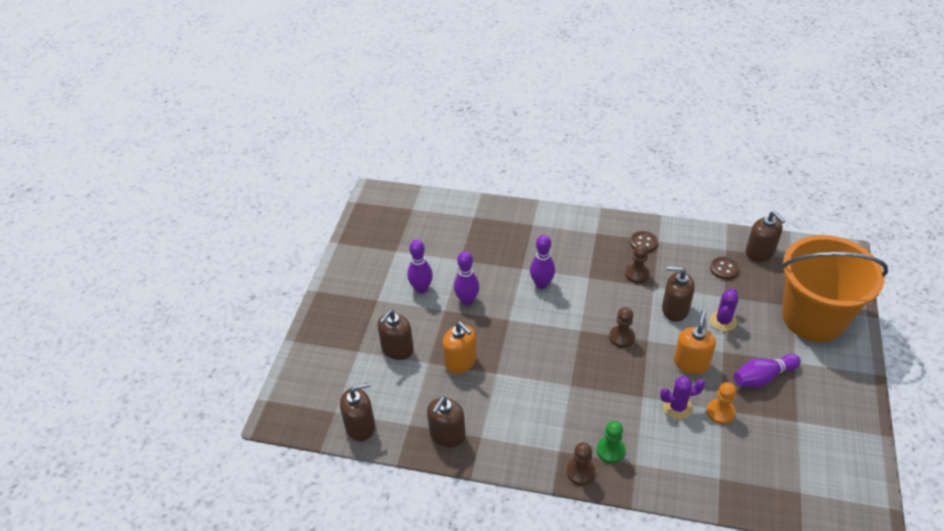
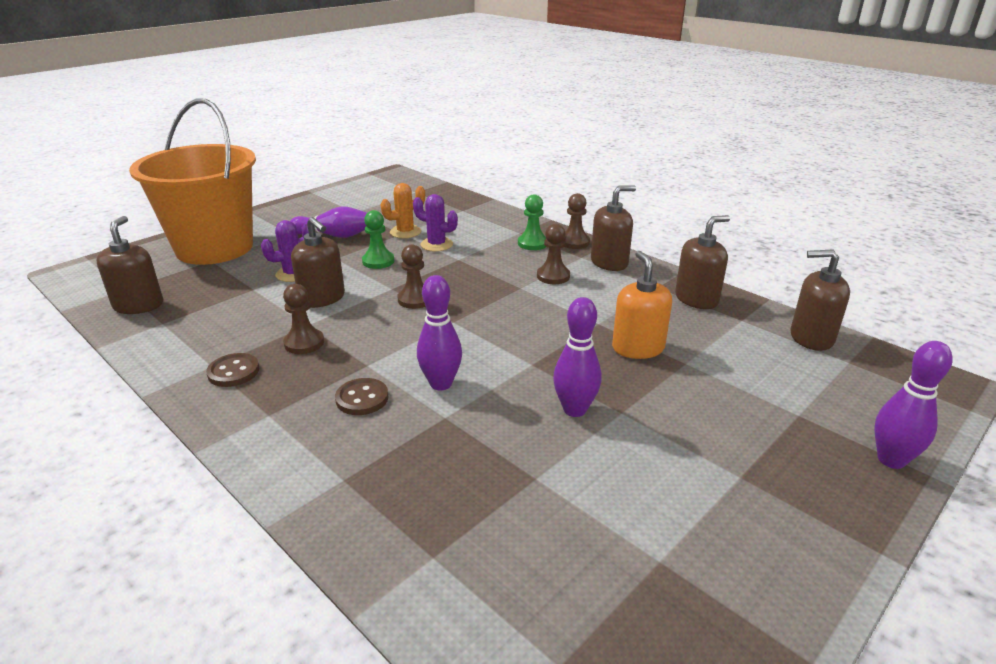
camera: 150 degrees left, 15 degrees down
(397, 349) = (728, 393): brown soap dispenser -> brown soap dispenser (609, 262)
(421, 289) = (643, 459): purple bowling pin -> purple bowling pin (891, 460)
(560, 410) = (553, 276): none -> brown pawn
(691, 363) = (378, 261): orange soap dispenser -> green pawn
(720, 412) = (405, 232): orange pawn -> orange cactus
(724, 269) = (204, 308): brown button -> brown button (362, 398)

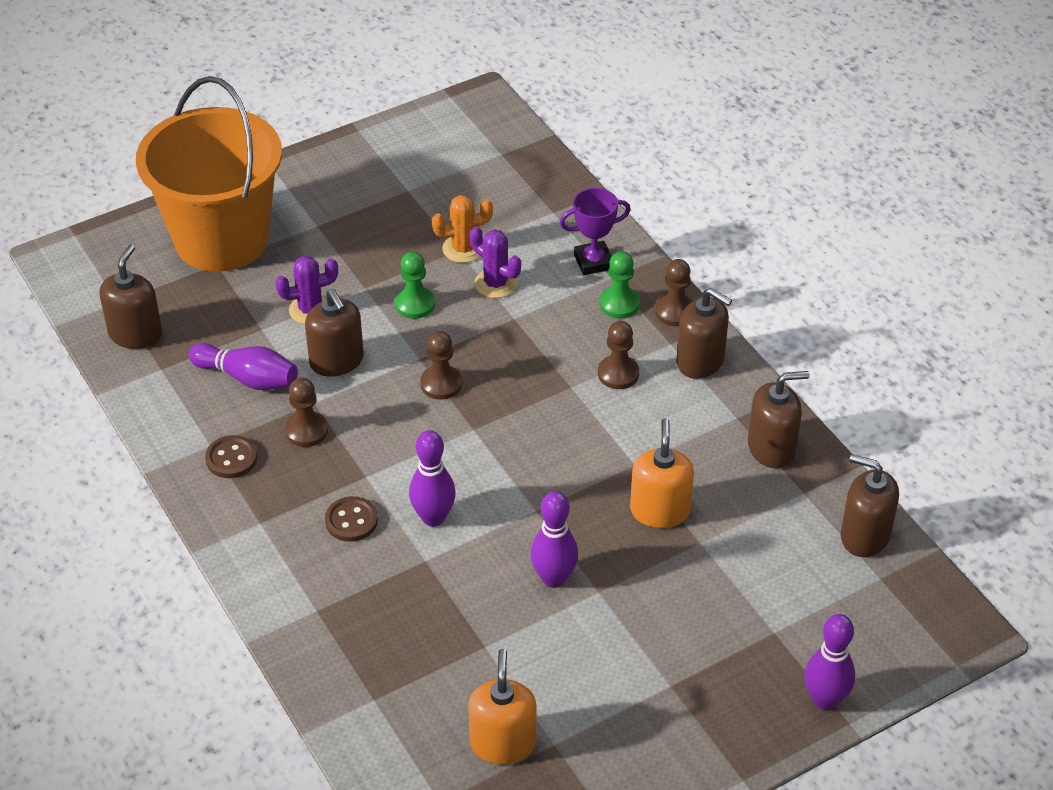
camera: 15 degrees right, 15 degrees up
(334, 235) = (371, 239): purple bowling pin -> purple bowling pin (248, 378)
(502, 227) = (593, 262): none -> purple trophy
(602, 573) = (503, 743): none -> orange soap dispenser
(609, 262) = (700, 361): brown soap dispenser -> brown soap dispenser turned 45 degrees clockwise

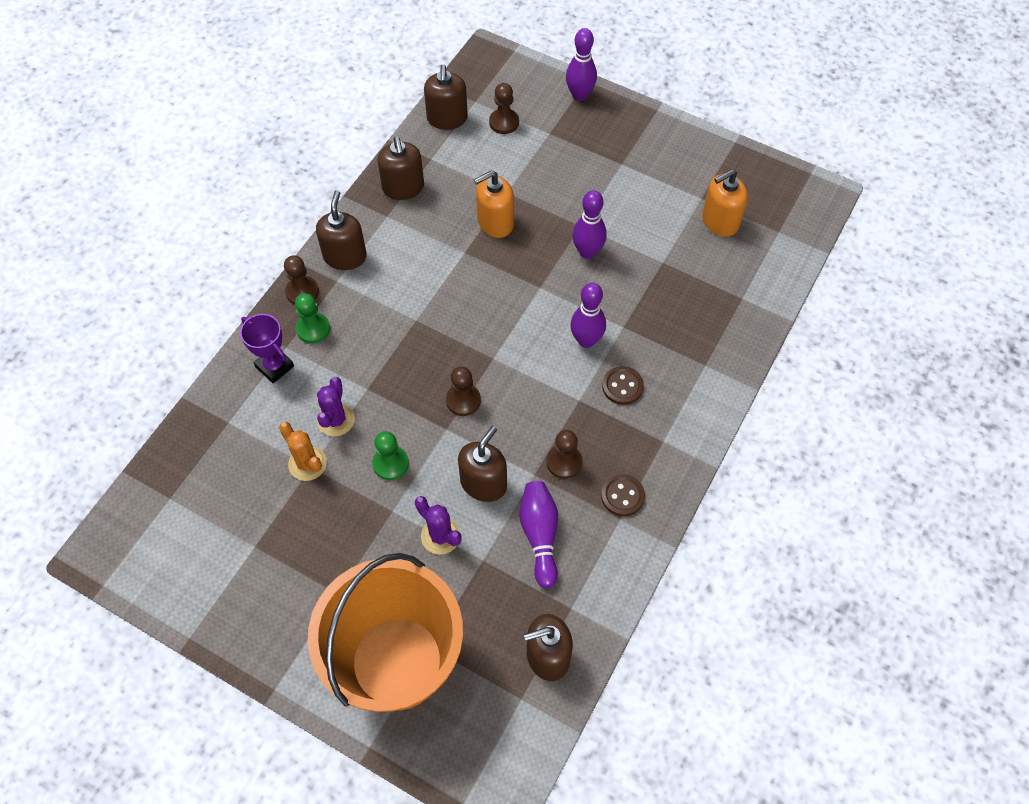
camera: 120 degrees left, 15 degrees up
(618, 374) = (386, 298): brown pawn -> brown pawn (504, 122)
(771, 448) = (403, 188): brown soap dispenser -> brown soap dispenser turned 150 degrees counterclockwise

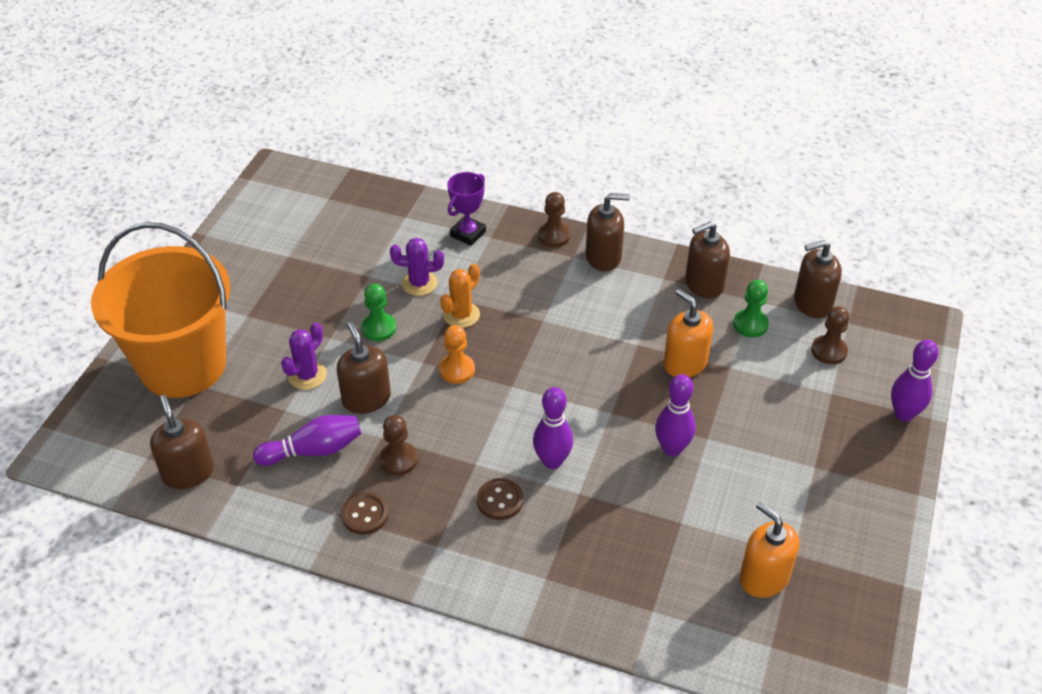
camera: 80 degrees right, 15 degrees down
(307, 463) = (371, 273): orange cactus -> orange cactus (461, 315)
(313, 329) = (514, 251): green pawn -> green pawn (750, 324)
(463, 400) = (457, 370): brown pawn -> orange pawn
(483, 483) = (366, 399): brown soap dispenser -> brown soap dispenser turned 135 degrees counterclockwise

